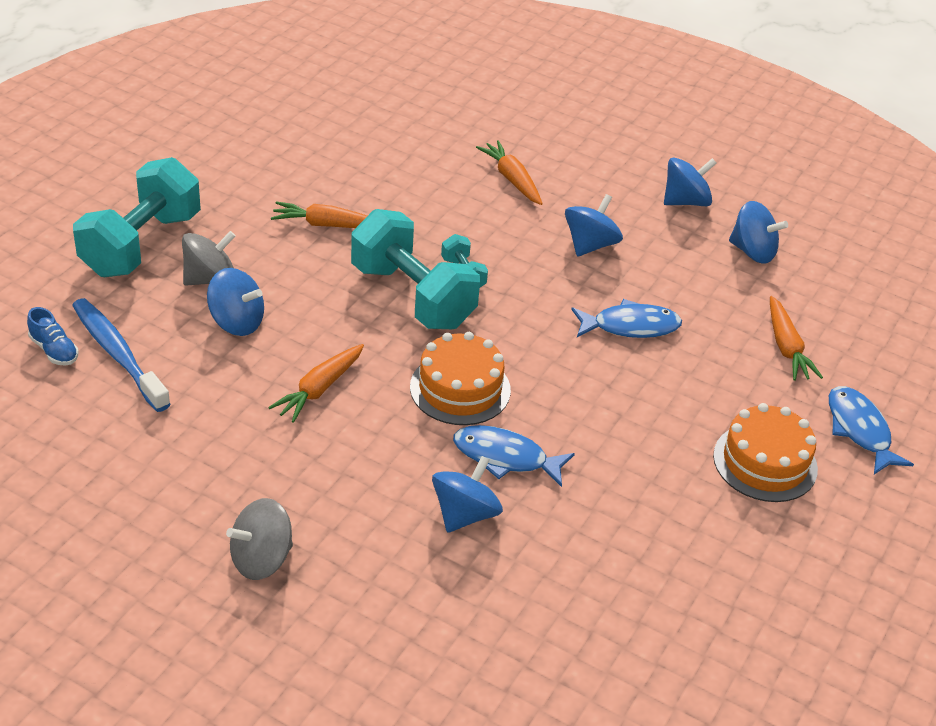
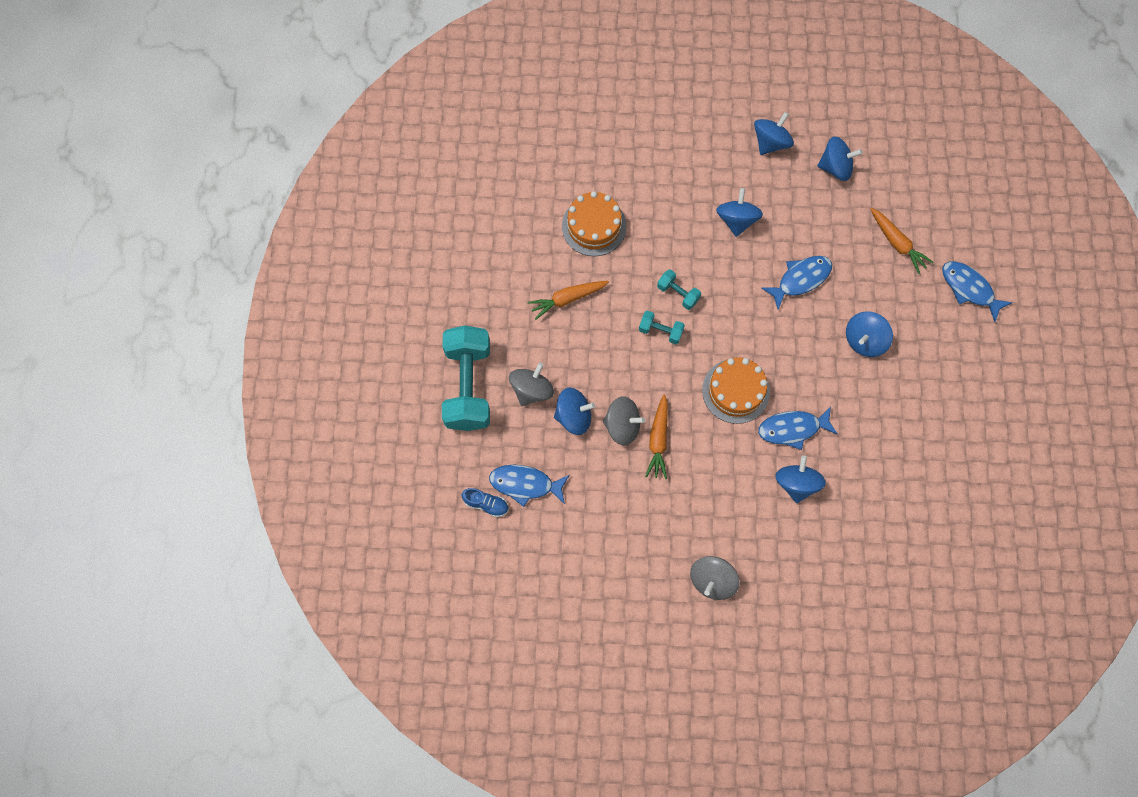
camera: 25 degrees left, 30 degrees up
(118, 354) = (525, 484): blue toothbrush -> blue fish
(287, 356) = (622, 425): none -> grey spinning top
(412, 296) = (660, 331): turquoise dumbbell -> turquoise dumbbell, size x0.45
(512, 179) = (653, 185): orange carrot -> none
(673, 416) = (864, 340): none -> blue spinning top
(765, 462) = (931, 346): orange cake -> orange cake (594, 226)

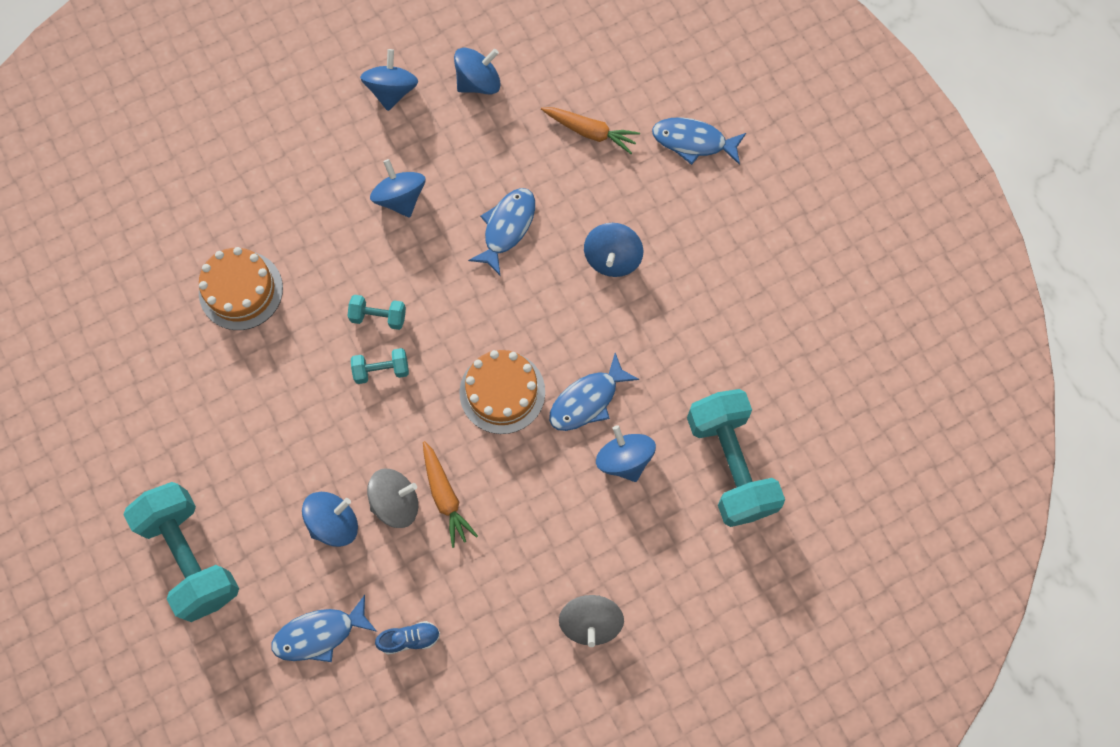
camera: 30 degrees left, 0 degrees up
(486, 504) = (286, 683): blue shoe -> blue shoe (409, 639)
(532, 390) = (269, 519): grey spinning top -> none
(567, 299) = (254, 391): orange carrot -> none
(870, 529) = (730, 464): none -> turquoise dumbbell

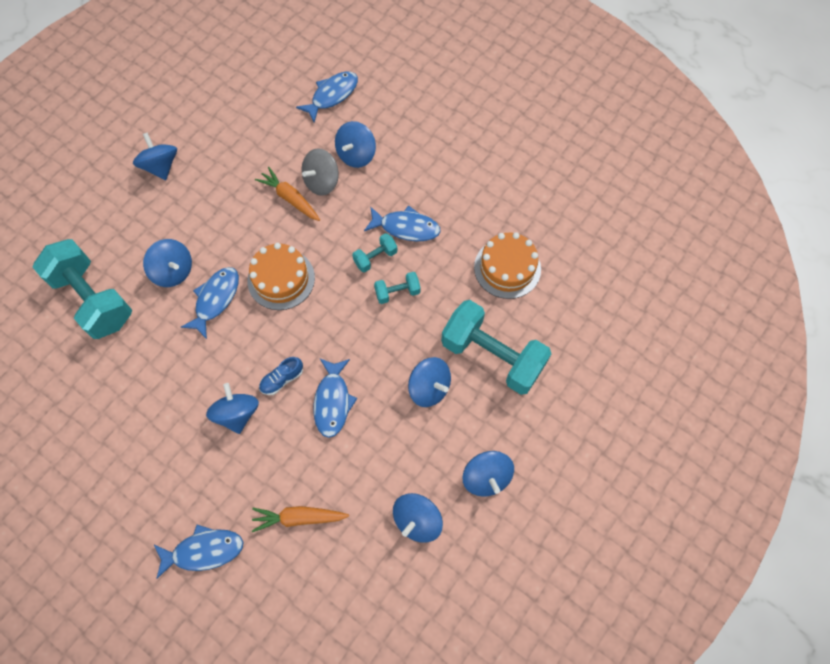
camera: 155 degrees right, 5 degrees down
(191, 556) = (436, 103): turquoise dumbbell -> turquoise dumbbell (492, 356)
(326, 392) = (406, 227): none -> blue fish
(409, 639) = (274, 114): blue shoe -> blue shoe (282, 379)
(590, 622) = (161, 166): grey spinning top -> blue spinning top

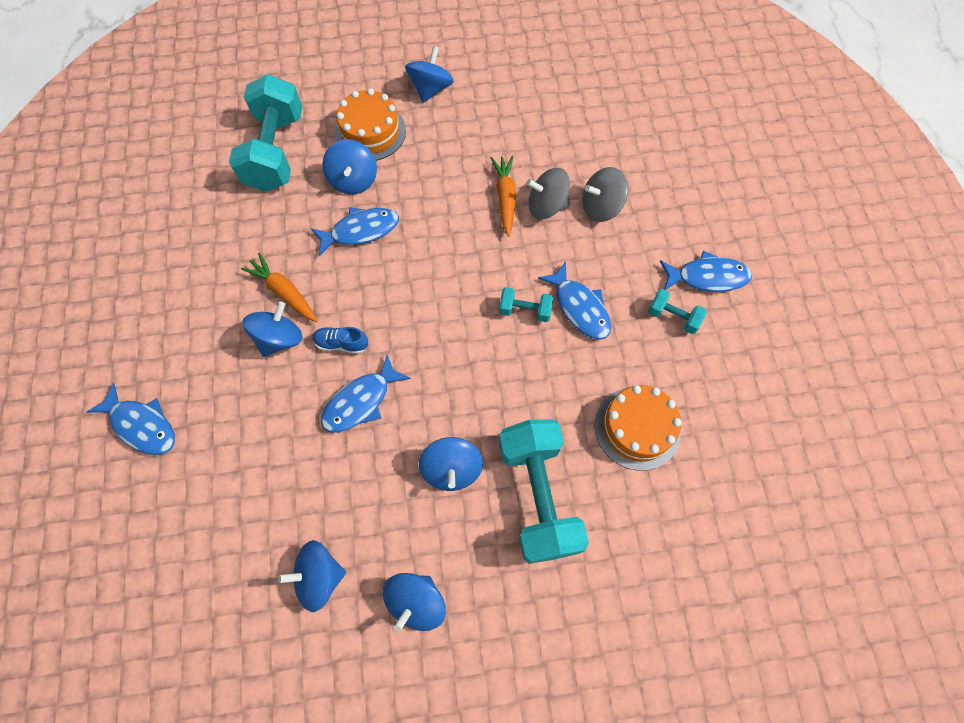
camera: 45 degrees right, 0 degrees up
(281, 279) = (428, 259): orange cake -> orange cake (370, 132)
(299, 518) = (233, 473): orange carrot -> orange carrot (284, 292)
(332, 95) = (632, 139): blue fish -> blue fish (707, 277)
(356, 155) = (601, 207): blue spinning top -> grey spinning top
(397, 292) = (512, 358): turquoise dumbbell -> turquoise dumbbell (673, 317)

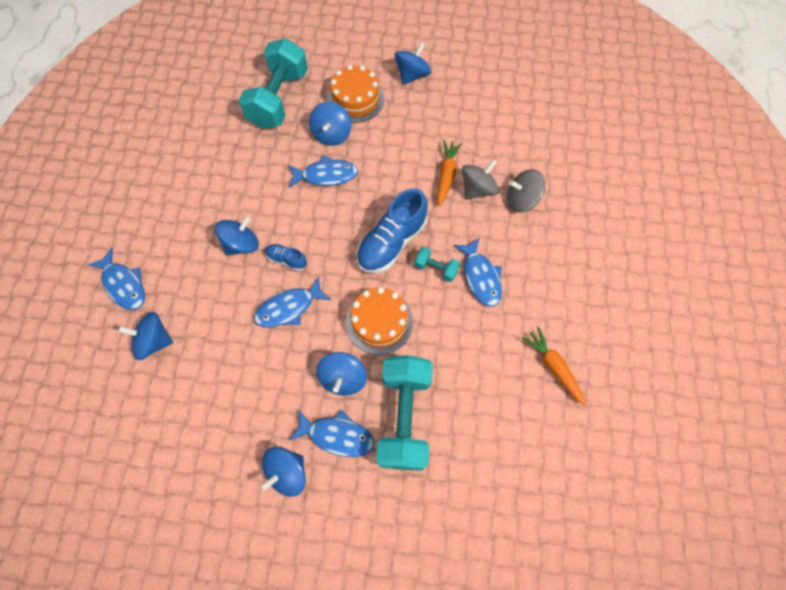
camera: 15 degrees right, 0 degrees up
(284, 292) = (255, 209): orange carrot -> orange carrot (553, 367)
(319, 577) = (220, 433): blue spinning top -> blue spinning top (154, 341)
(463, 292) = (392, 242): none -> blue shoe
(546, 206) = (477, 189): grey spinning top -> grey spinning top turned 120 degrees clockwise
(637, 428) = (499, 384): orange cake -> orange cake (379, 322)
(673, 317) = (554, 303): turquoise dumbbell -> none
(707, 277) = (593, 277): blue fish -> blue fish (337, 435)

